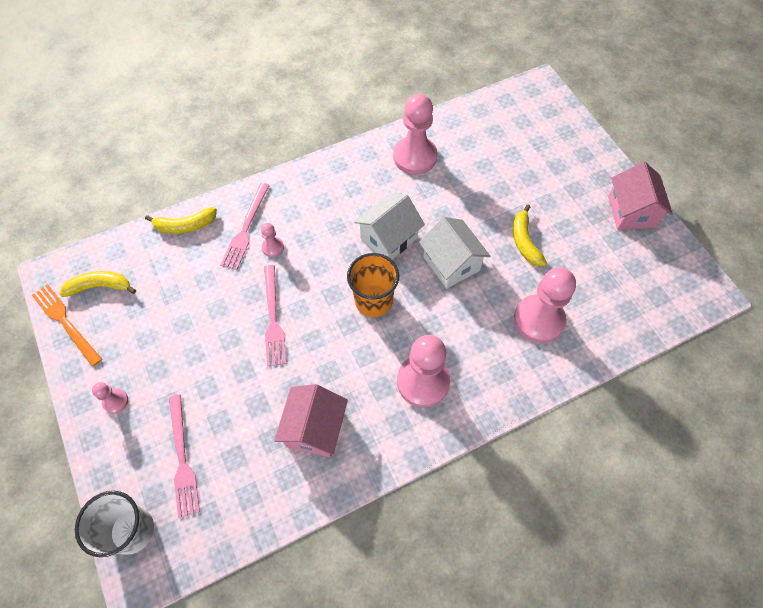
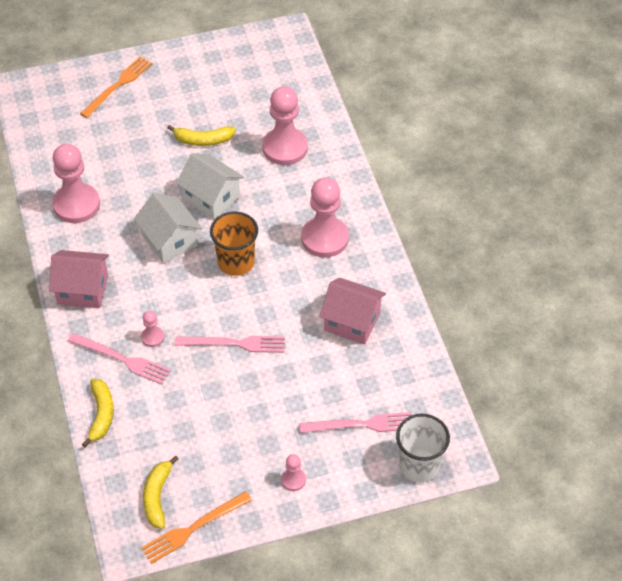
camera: 80 degrees left, 10 degrees down
(451, 263) = (211, 198): white house -> white house turned 60 degrees clockwise
(571, 156) = (118, 85): none -> orange fork
(631, 211) = (193, 60): pink house -> pink house (83, 290)

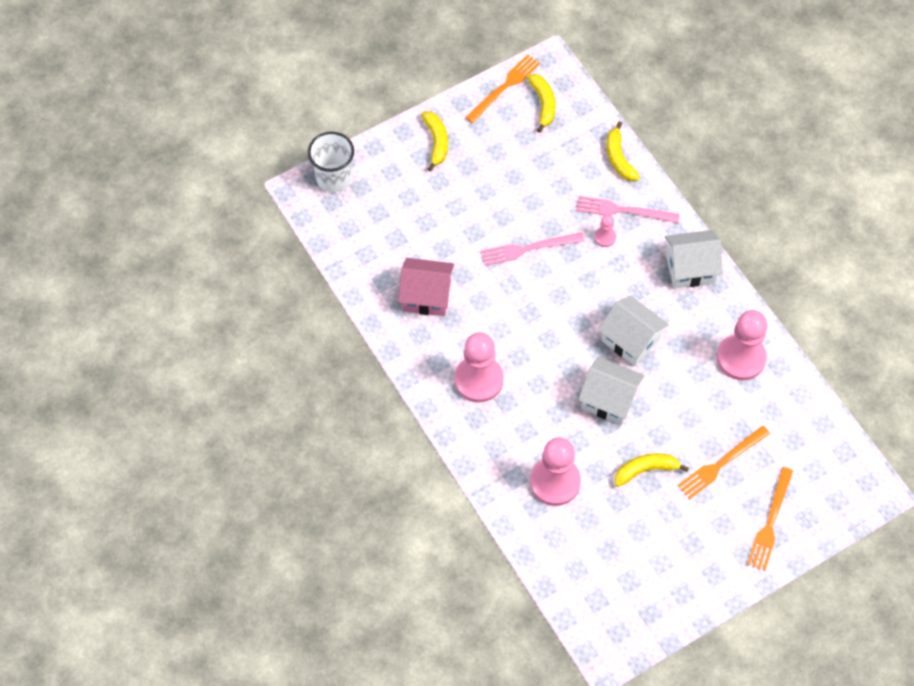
camera: 165 degrees right, 10 degrees up
(83, 290) = (690, 268): pink house -> white house
(137, 131) = (721, 463): none -> orange fork
(236, 262) = (557, 332): orange cup -> none
(293, 480) = (436, 142): pink pawn -> yellow banana
(361, 424) = (392, 201): pink fork -> none

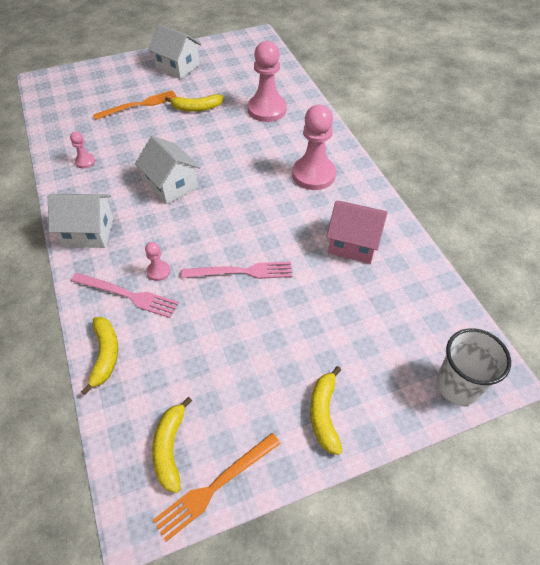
camera: 170 degrees left, 10 degrees down
(609, 399) = (207, 149): white house -> white house (178, 67)
(741, 358) = (85, 161): pink pawn -> pink pawn, size x0.46
(770, 522) = (123, 75): orange fork -> none

